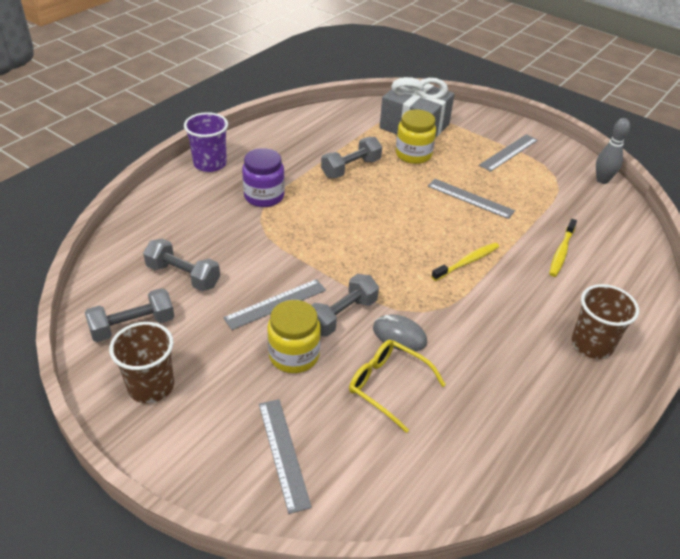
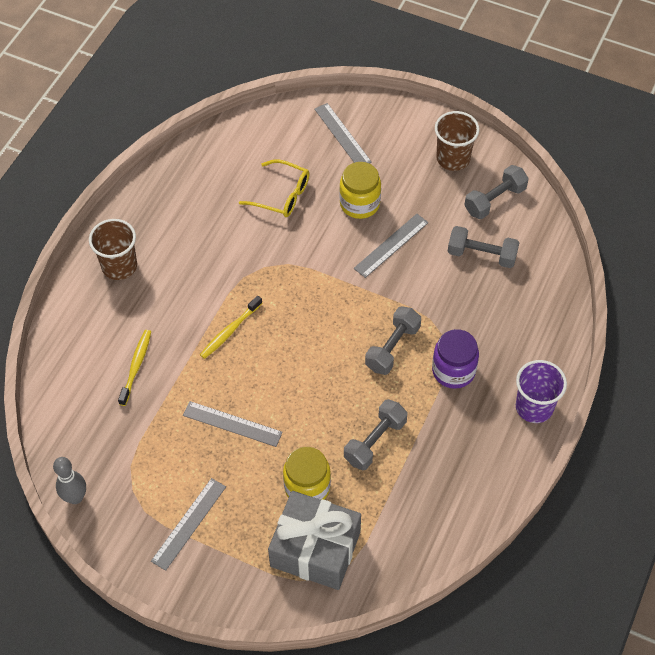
camera: 170 degrees right, 15 degrees up
(341, 316) = (332, 246): grey dumbbell -> grey dumbbell (392, 347)
(399, 335) = (280, 239): grey mouse -> none

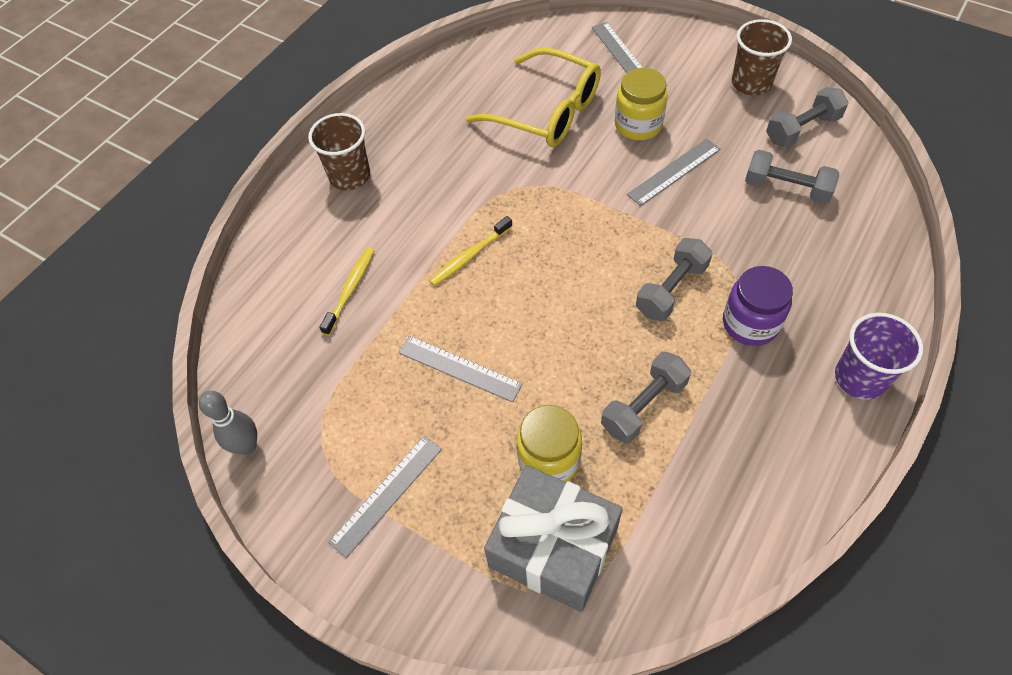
camera: 10 degrees right, 0 degrees up
(282, 195) = (548, 112): yellow glasses -> yellow glasses, size x1.58

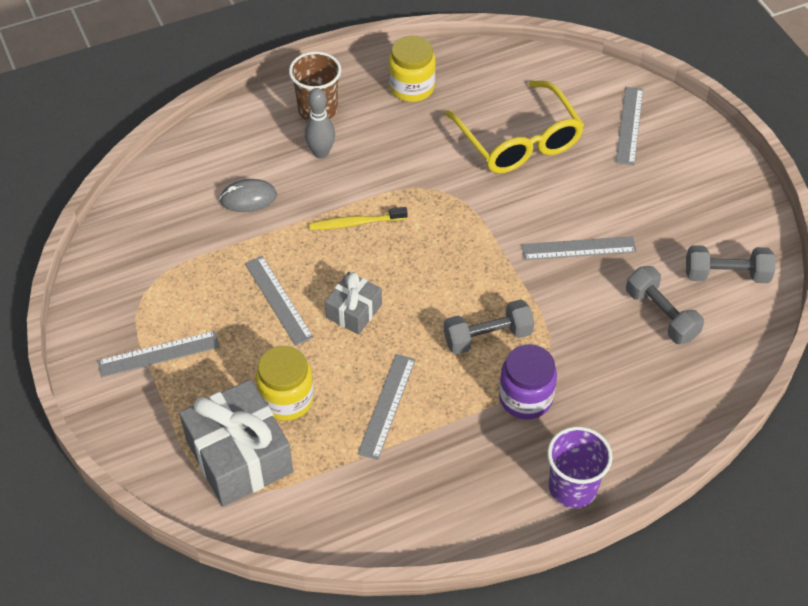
camera: 30 degrees right, 5 degrees down
(247, 446) = (94, 266): grey bowling pin -> grey bowling pin (321, 153)
(350, 289) = (248, 198): yellow toothbrush -> grey mouse
(537, 336) = (354, 311): none -> grey gift
(638, 125) = (585, 193): yellow jar -> yellow jar (411, 87)
(643, 406) = (387, 406): grey dumbbell -> grey ruler
(751, 83) = (721, 211): brown cup -> none

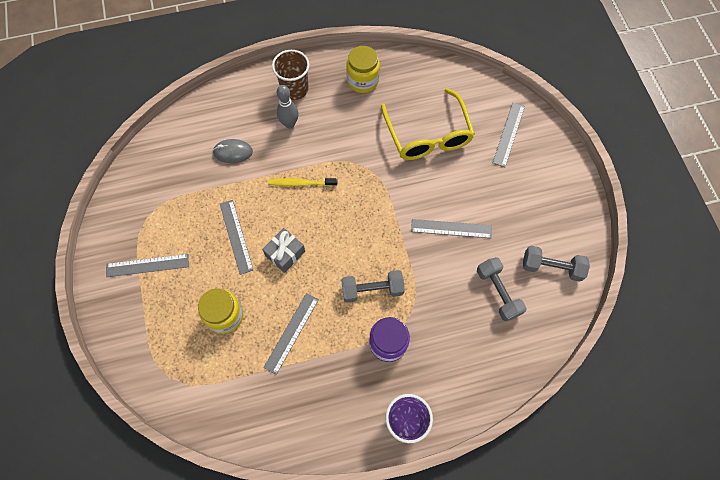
camera: 10 degrees right, 15 degrees up
(239, 456) = (184, 355): grey gift -> none

